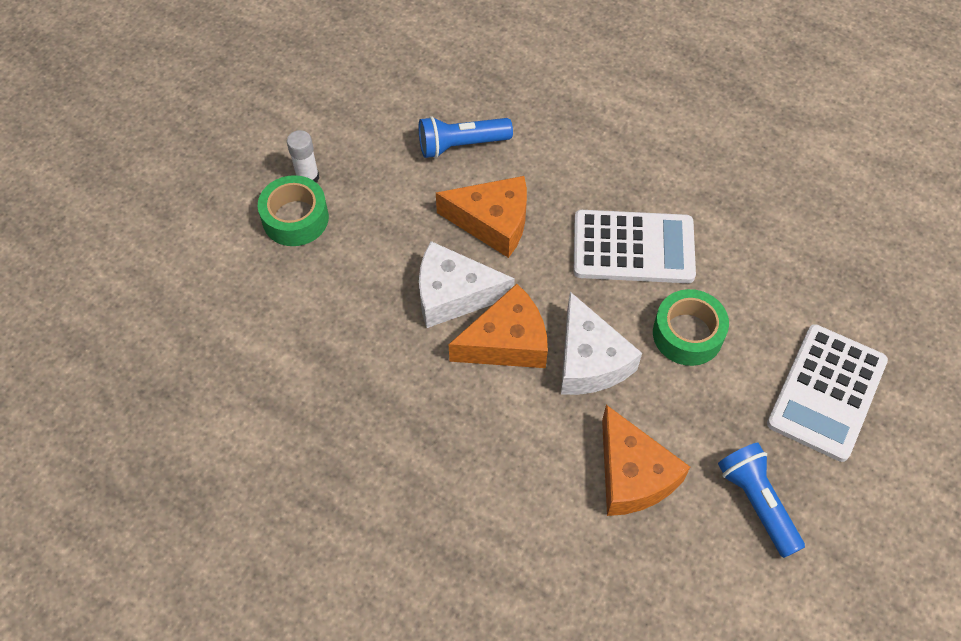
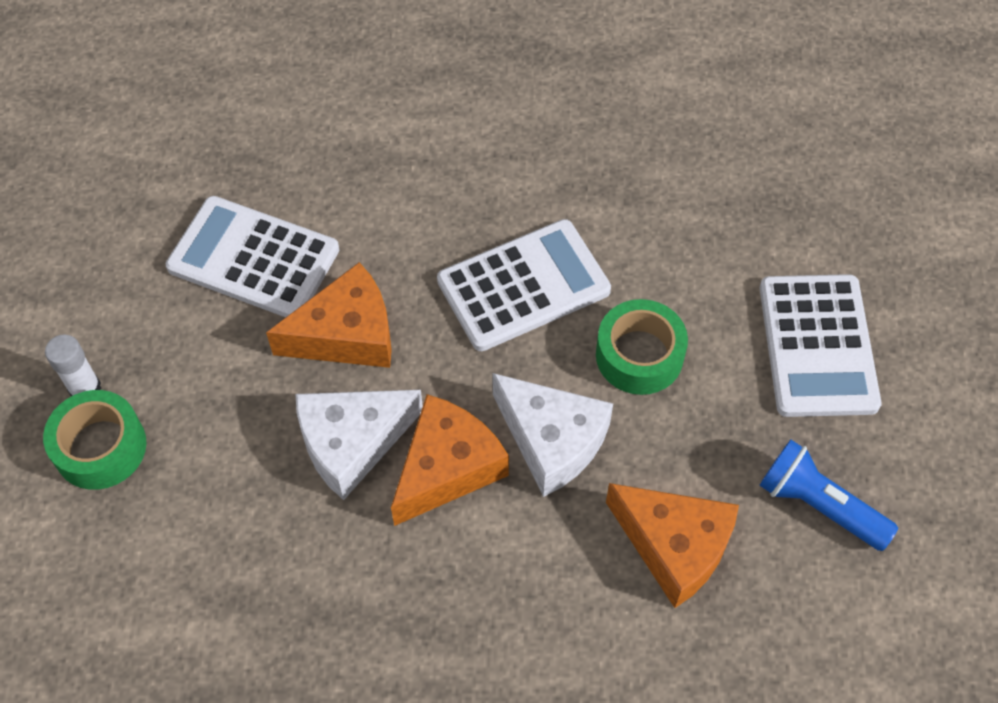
camera: 30 degrees left, 0 degrees up
(461, 145) = (253, 259): blue flashlight -> white calculator

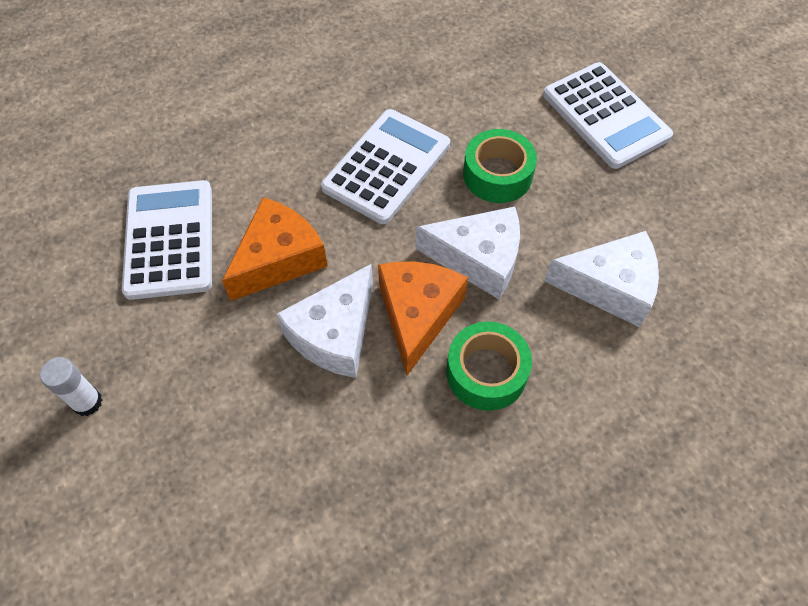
camera: 30 degrees left, 0 degrees up
(100, 447) = (129, 441): green tape -> green tape (486, 372)
(253, 259) = (169, 239): white calculator -> white calculator turned 90 degrees clockwise
(674, 546) = (609, 286): orange cheese -> white cheese
(818, 505) = (679, 212): blue flashlight -> none

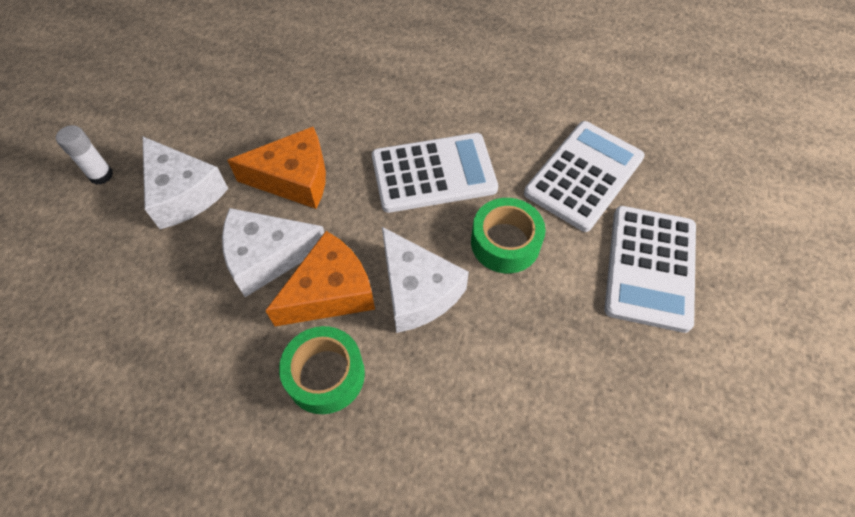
camera: 45 degrees right, 0 degrees up
(169, 239) = (251, 115): white calculator -> white calculator (584, 175)
(609, 286) = (489, 400): white cheese -> white cheese (183, 193)

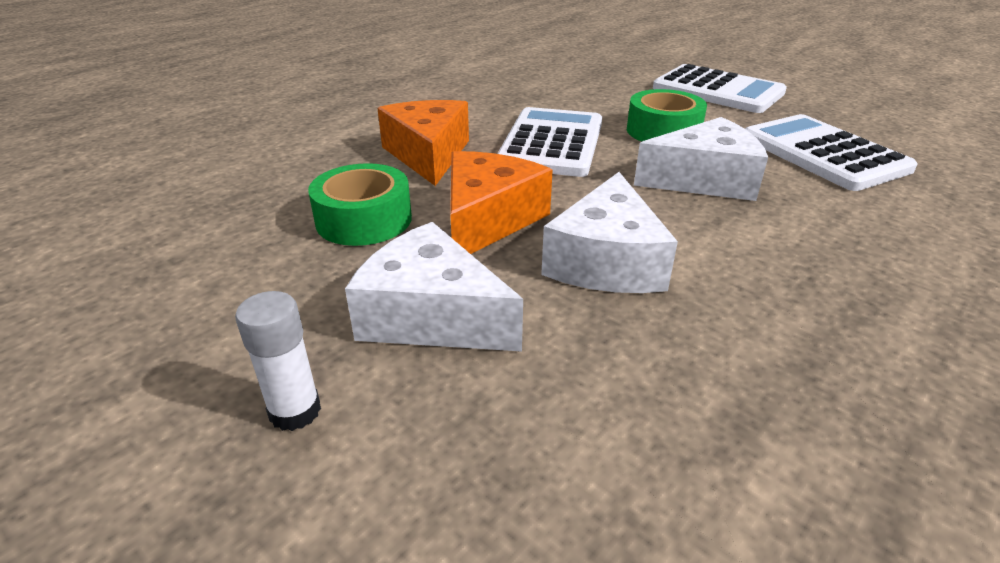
camera: 65 degrees left, 25 degrees down
(183, 193) = (431, 316): white cheese -> white cheese turned 135 degrees counterclockwise
(325, 375) = (807, 252): green tape -> green tape (364, 220)
(330, 292) = (685, 228): orange cheese -> orange cheese (428, 155)
(584, 175) = (607, 90): white calculator -> white calculator (823, 153)

